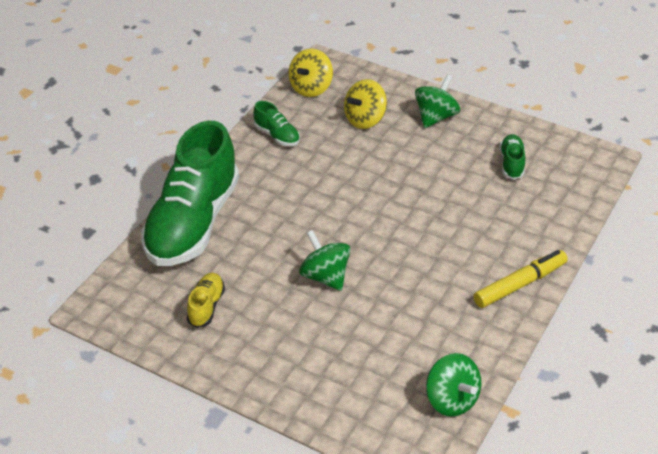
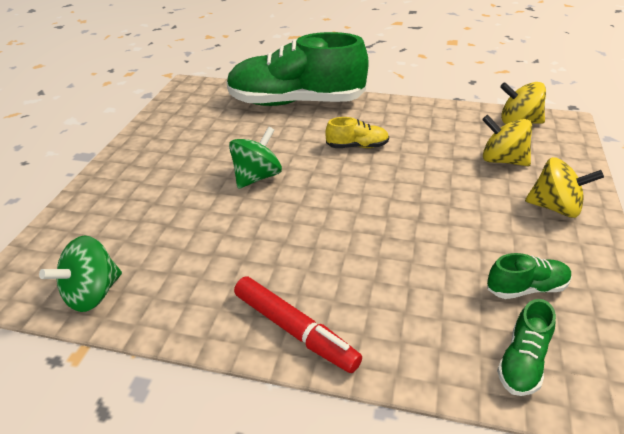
camera: 75 degrees right, 5 degrees down
(206, 306) = (202, 126): yellow shoe -> yellow shoe (357, 146)
(277, 135) = (433, 118): green shoe -> green shoe (522, 361)
(435, 117) = (555, 208): green spinning top -> yellow spinning top
(520, 284) = (294, 330): yellow marker -> red marker

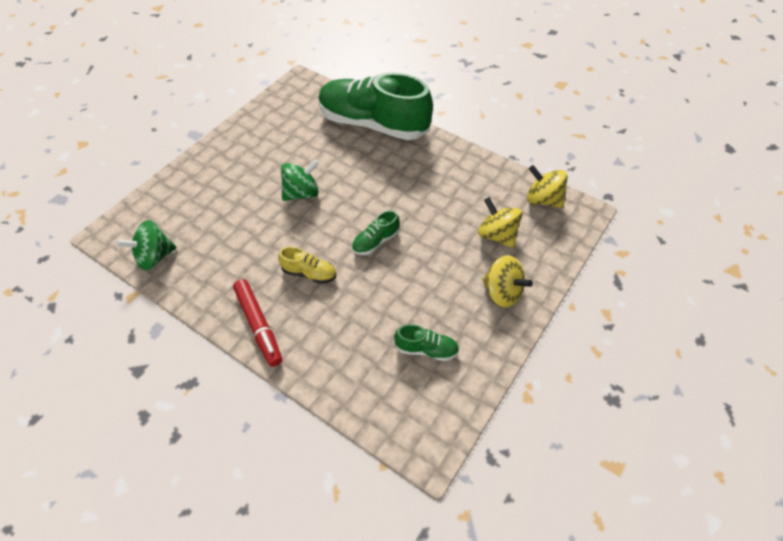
camera: 20 degrees right, 15 degrees up
(357, 146) = (392, 186): yellow shoe -> yellow shoe (309, 273)
(522, 361) = (382, 398): green shoe -> green shoe (375, 242)

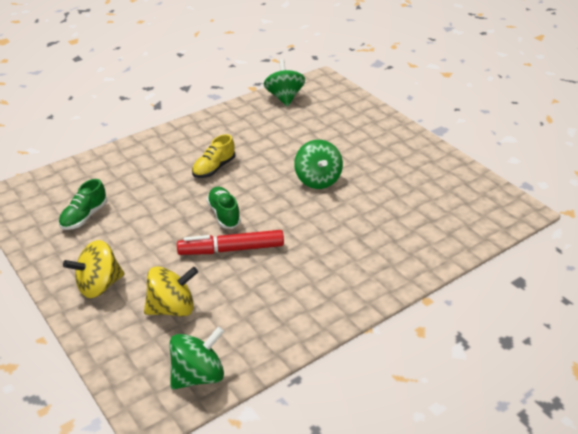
camera: 110 degrees right, 15 degrees down
(258, 325) = (180, 136): red marker -> red marker (231, 249)
(373, 124) = (412, 254): green shoe -> none
(543, 200) = (198, 375): yellow spinning top -> green spinning top

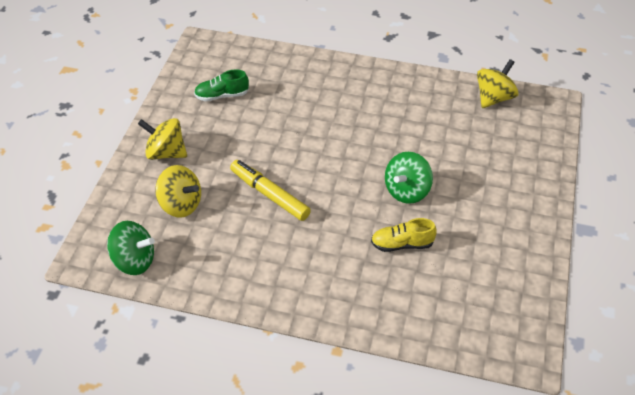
camera: 50 degrees right, 10 degrees up
(214, 168) = (349, 122): yellow shoe -> yellow shoe (402, 244)
(224, 214) = (303, 164): green shoe -> none
(231, 249) = (269, 195): red marker -> yellow marker
(284, 97) = (494, 98): green spinning top -> yellow spinning top

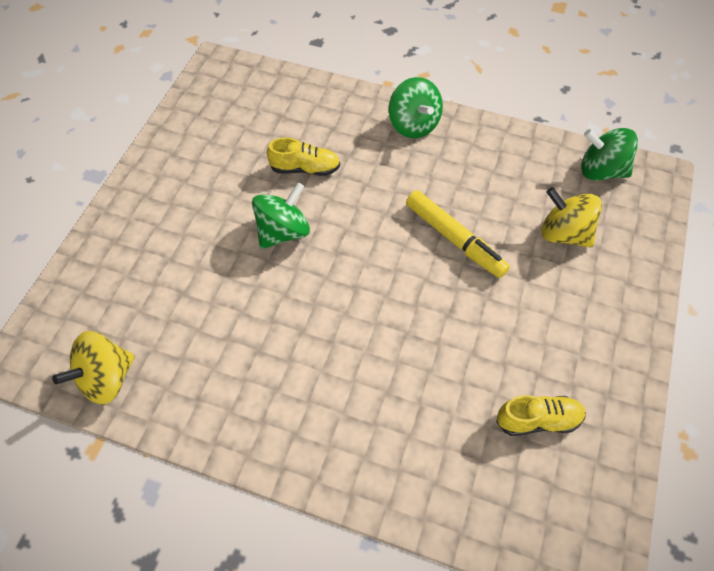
camera: 175 degrees left, 10 degrees up
(166, 153) = (602, 313): yellow spinning top -> none
(222, 95) = (538, 420): green shoe -> yellow shoe
(306, 296) = (413, 125): none -> green spinning top

